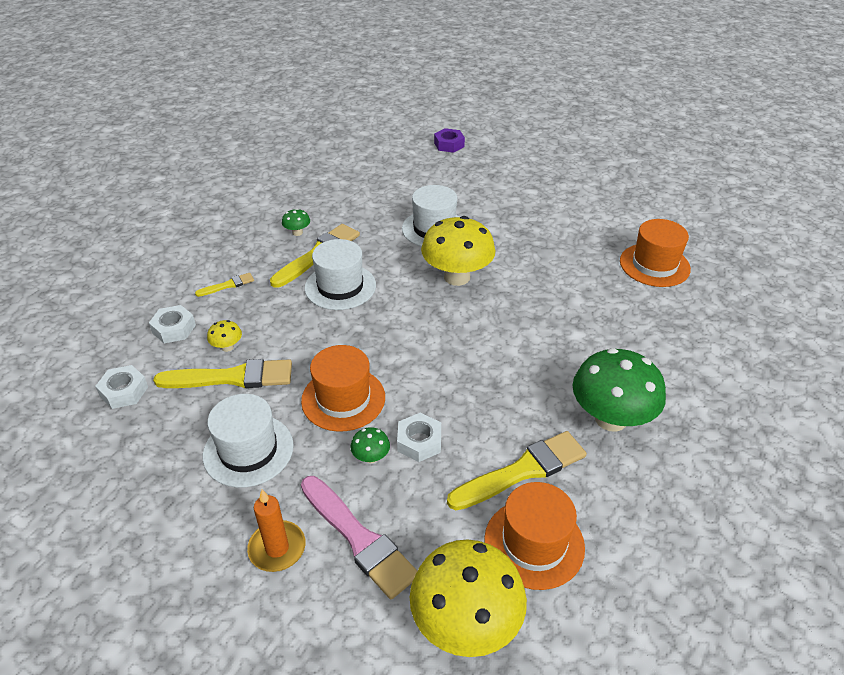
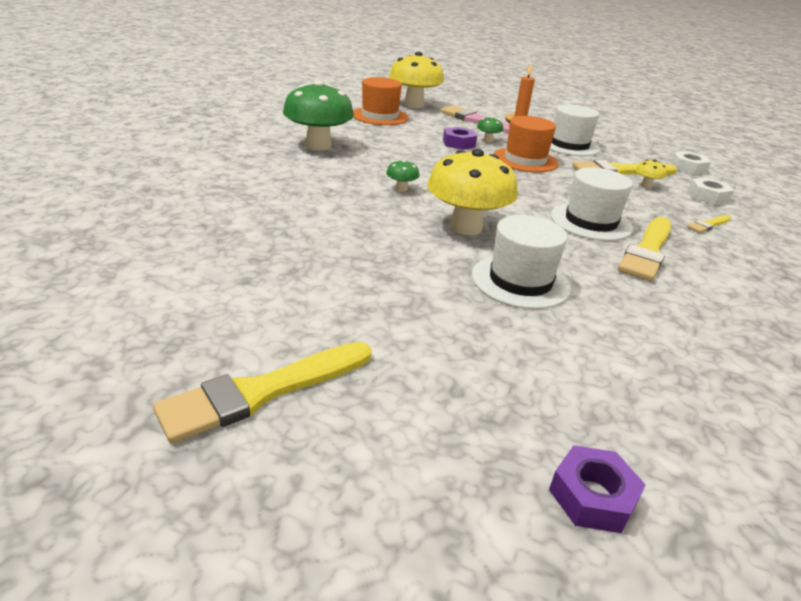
camera: 170 degrees right, 10 degrees down
(297, 232) = (703, 277): green mushroom -> green mushroom (401, 189)
(419, 442) = (459, 143): white nut -> purple nut
(522, 471) = (386, 132): yellow brush -> yellow brush (262, 392)
(654, 265) = (208, 235): orange hat -> none

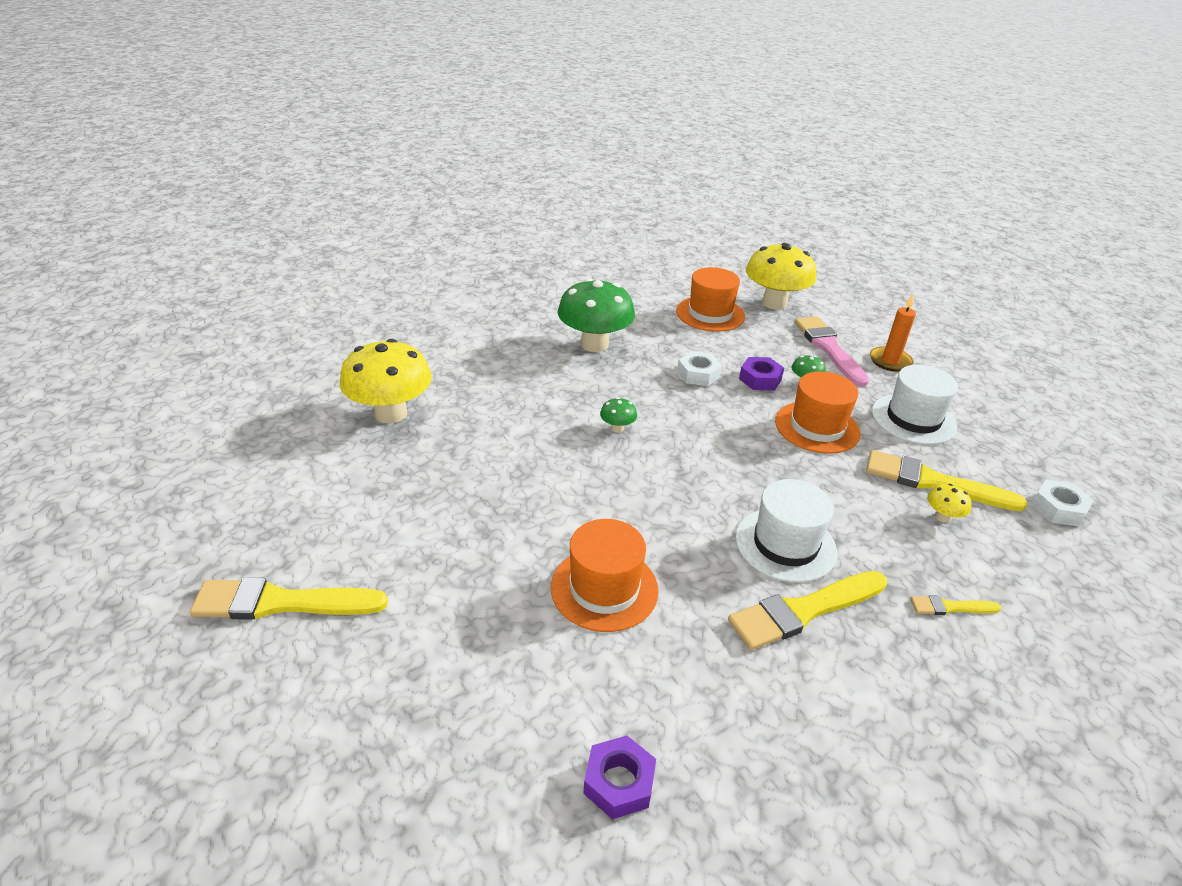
camera: 35 degrees right, 5 degrees up
(466, 227) = (627, 501): yellow mushroom -> yellow mushroom (391, 413)
(520, 281) = (604, 588): white hat -> orange hat
(592, 496) = (404, 821): purple nut -> purple nut (619, 782)
(708, 197) = (1018, 565): white nut -> white nut (698, 374)

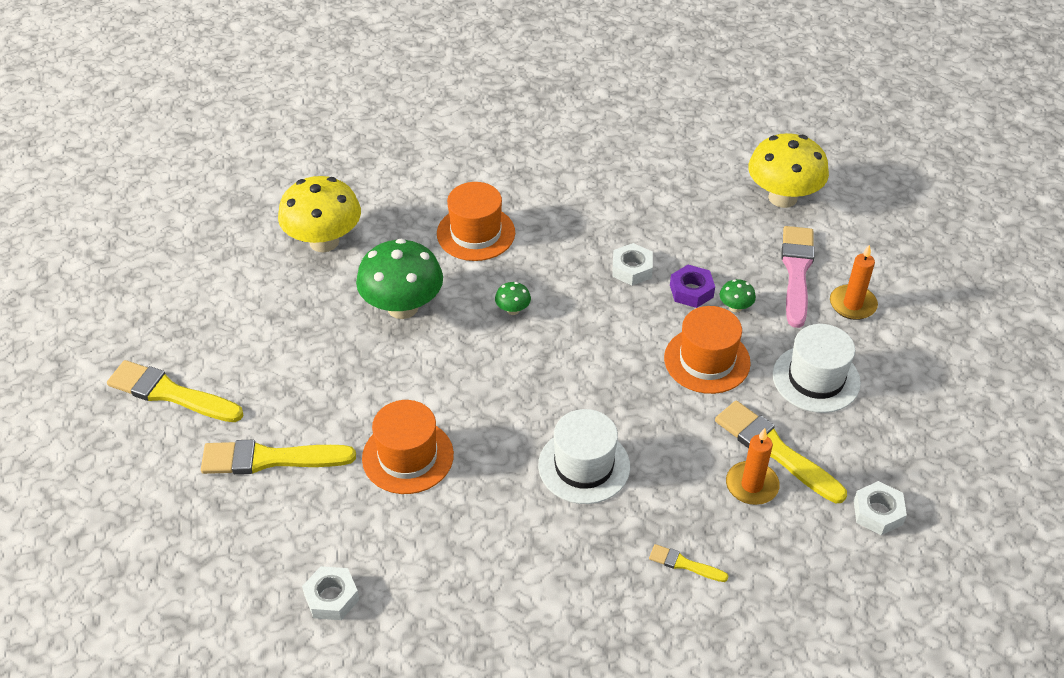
camera: 25 degrees right, 10 degrees up
(594, 344) = (551, 207): green mushroom -> green mushroom (402, 307)
(619, 782) = (331, 597): purple nut -> white nut
(710, 314) = (699, 196): orange hat -> orange hat (476, 233)
(804, 611) = (555, 526): yellow brush -> yellow brush (270, 459)
(942, 517) = (752, 485): yellow mushroom -> orange candle

